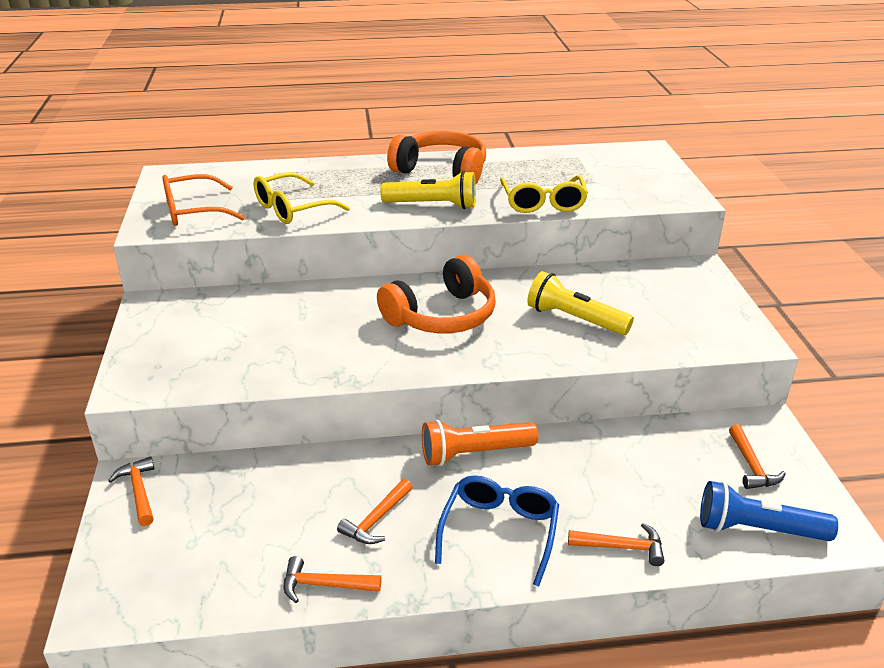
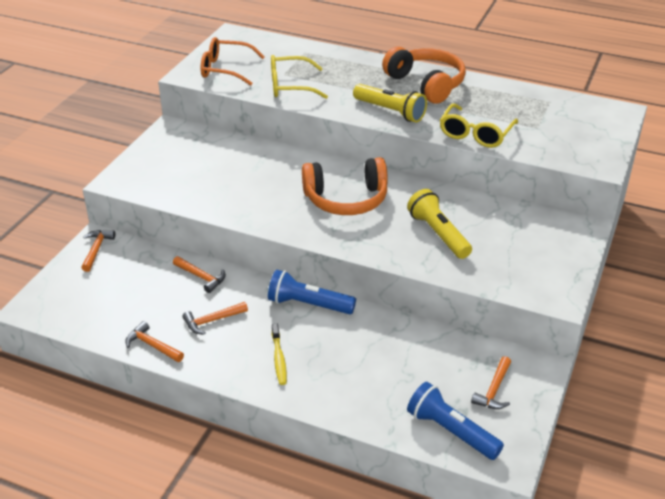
camera: 30 degrees right, 5 degrees up
(475, 453) = (308, 304): orange flashlight -> blue flashlight
(500, 531) = (279, 359): blue glasses -> yellow toothbrush
(621, 547) = (346, 401): orange hammer -> orange hammer (201, 277)

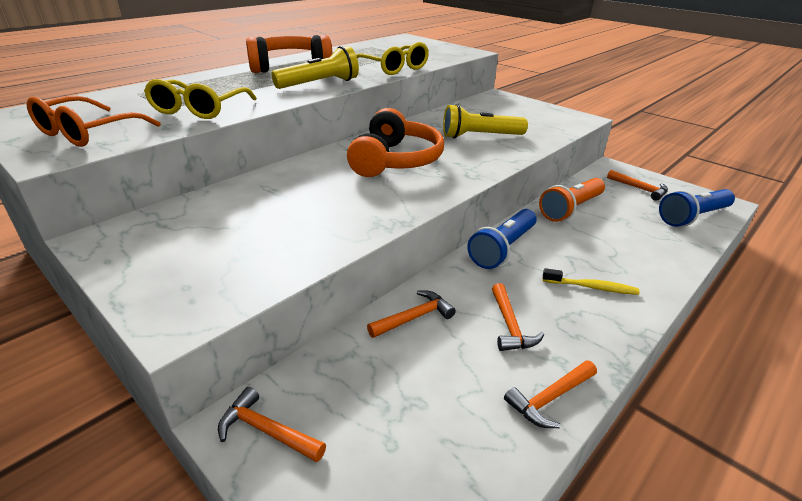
camera: 70 degrees left, 5 degrees down
(407, 339) = (571, 209): none -> orange flashlight

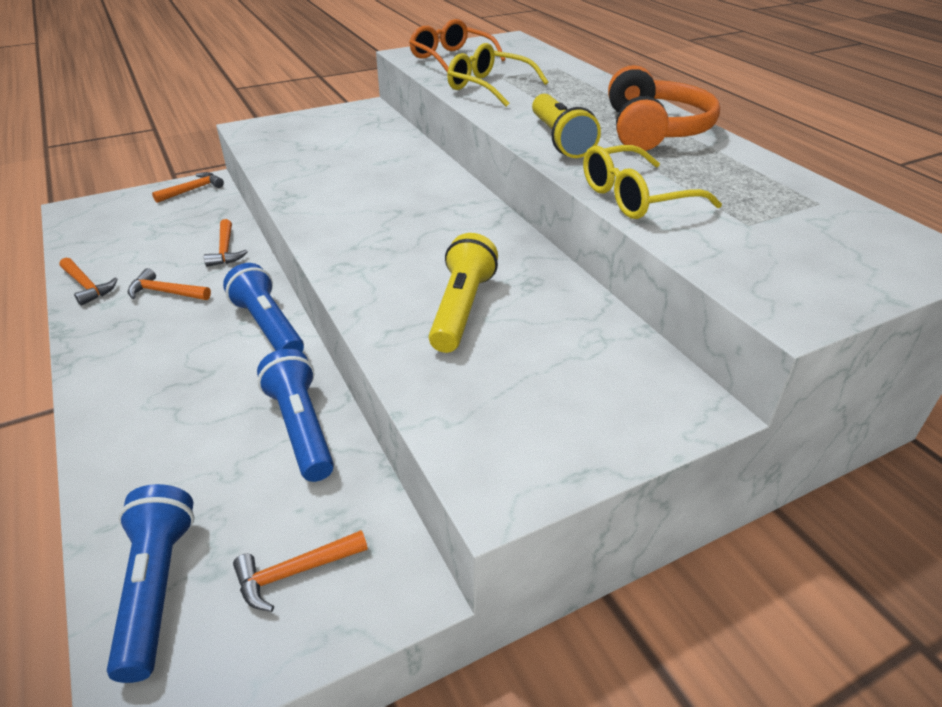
camera: 110 degrees right, 5 degrees up
(395, 160) = (418, 225): orange headphones -> none
(550, 398) = (87, 286): orange hammer -> orange hammer turned 150 degrees clockwise
(571, 209) = (301, 428): orange flashlight -> blue flashlight
(591, 287) = (151, 364): yellow toothbrush -> none

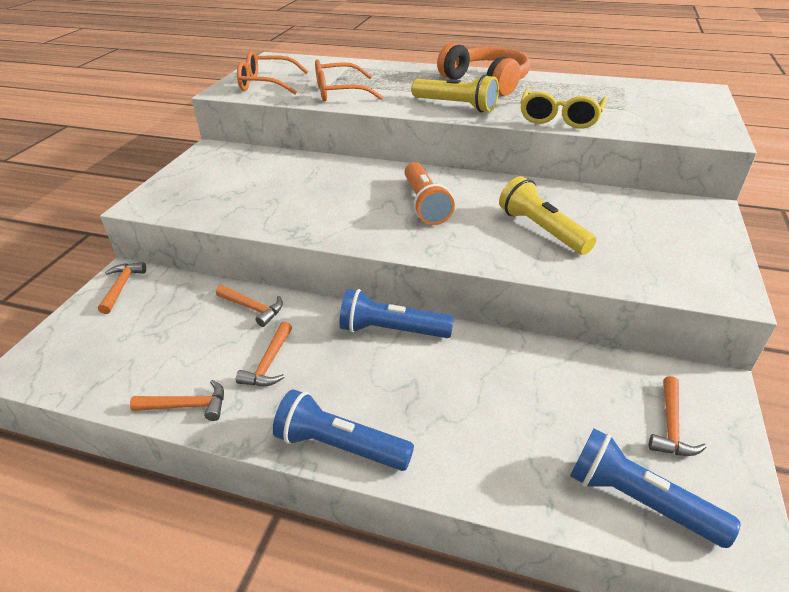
camera: 45 degrees left, 0 degrees up
(166, 292) = (269, 363): orange hammer -> orange hammer turned 45 degrees counterclockwise
(301, 428) = (529, 364): blue flashlight -> blue flashlight (340, 446)
(417, 228) = (425, 204): none -> orange flashlight
(488, 87) = (339, 92): yellow glasses -> orange glasses

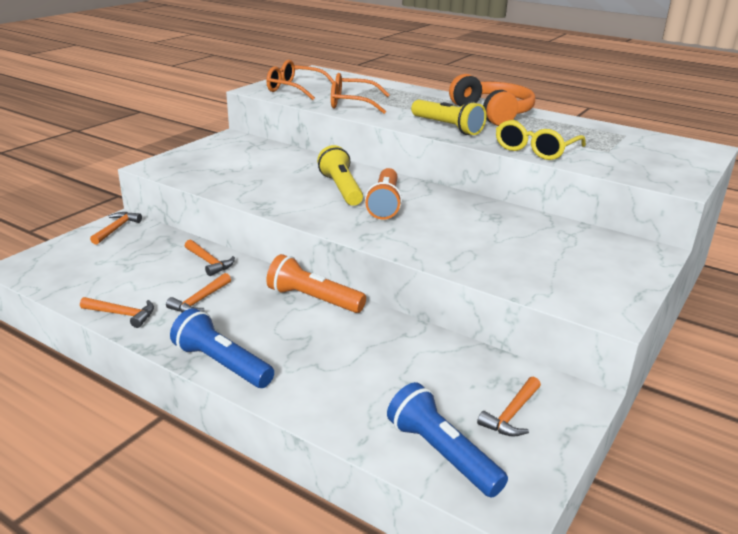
camera: 15 degrees right, 10 degrees down
(392, 330) = (313, 299): blue flashlight -> orange flashlight
(542, 230) = (475, 239): yellow flashlight -> yellow flashlight (341, 189)

